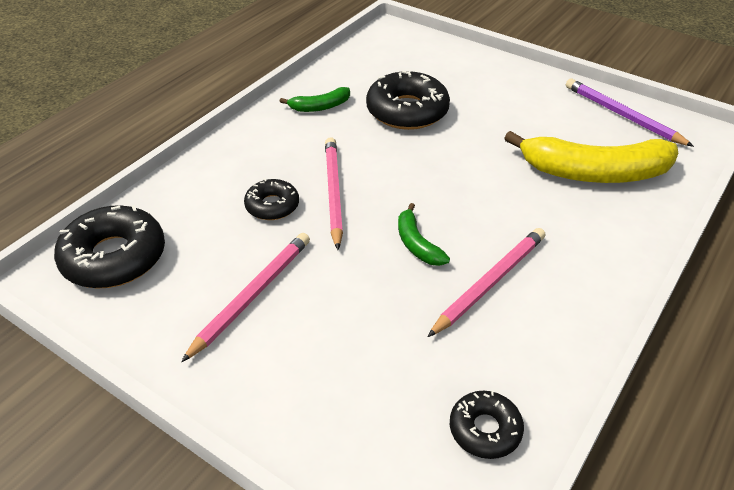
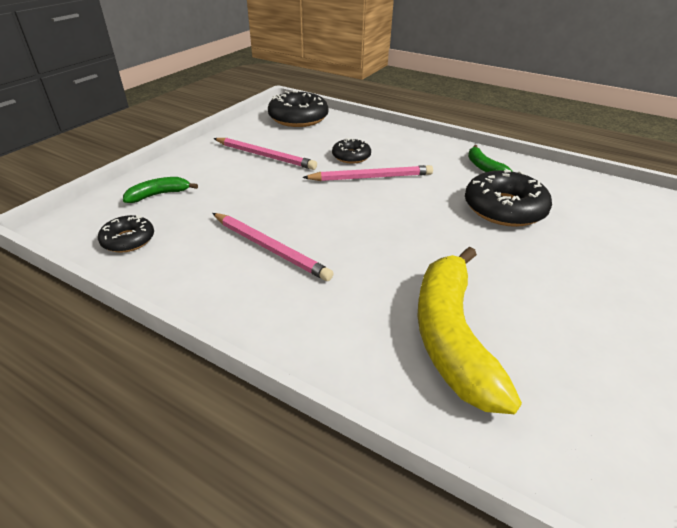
camera: 85 degrees right, 5 degrees down
(417, 244) = (315, 213): green banana -> green banana (159, 194)
(622, 115) = (607, 386): purple pencil -> none

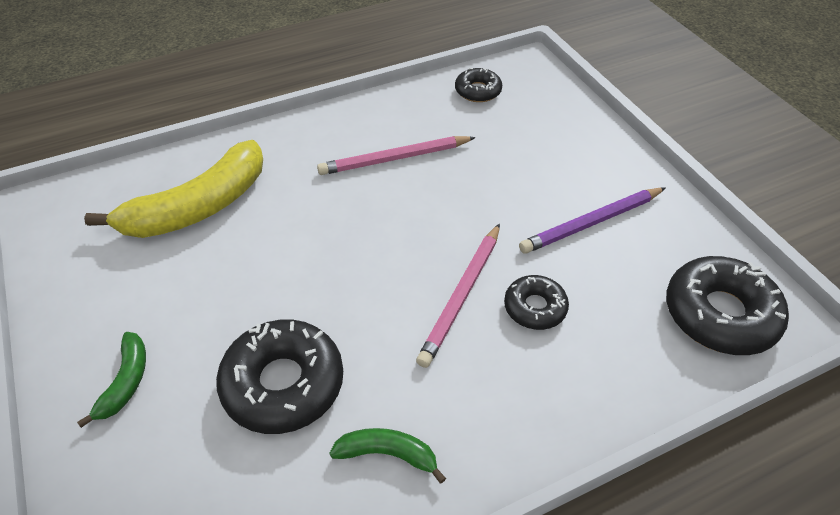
camera: 125 degrees right, 10 degrees up
(159, 194) = (547, 121): green banana -> green banana (126, 382)
(265, 156) = (591, 223): pink pencil -> purple pencil
(451, 335) = (198, 207): yellow banana -> yellow banana turned 105 degrees clockwise

